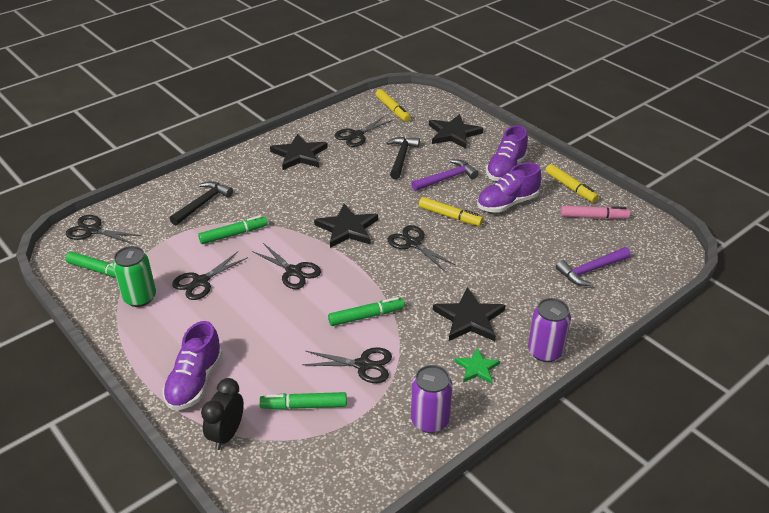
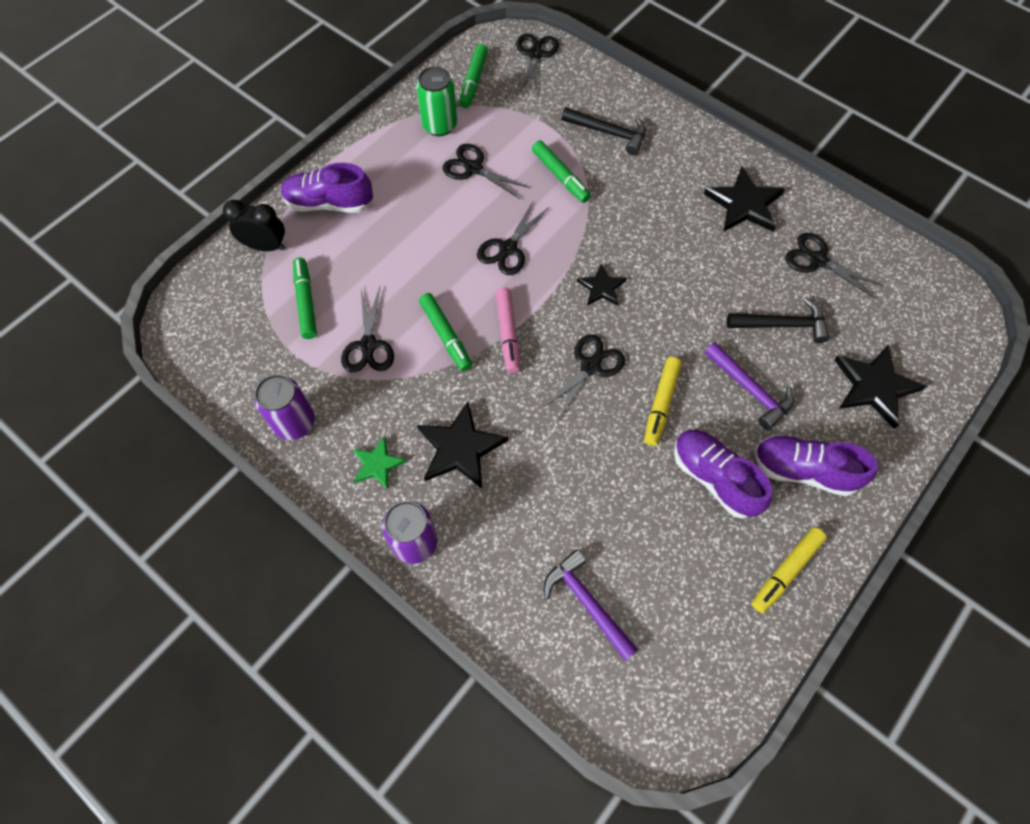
camera: 80 degrees right, 25 degrees up
(347, 228) = (601, 287): black star -> black star, size x0.59
(392, 109) = (907, 294): yellow marker -> none
(593, 217) = (717, 608): pink marker -> pink marker (508, 333)

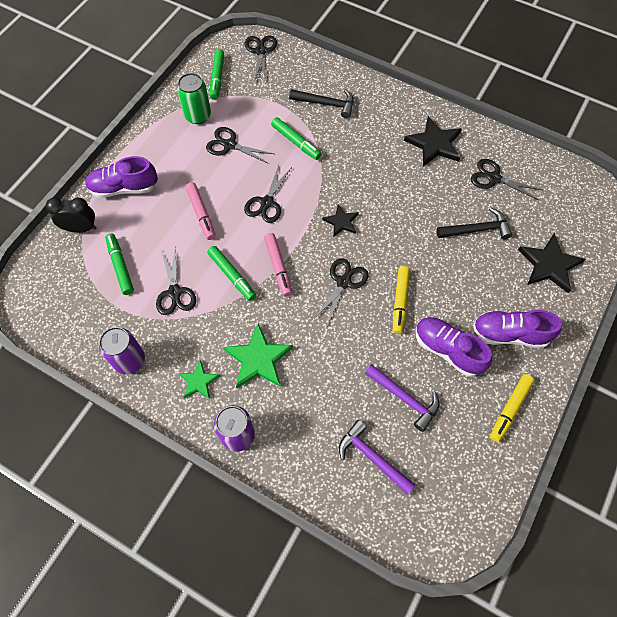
camera: 10 degrees left, 0 degrees up
(421, 250) = (201, 214): none -> pink marker
(460, 448) = (258, 359): black star -> green star
(750, 390) = (462, 281): purple hammer -> purple hammer (404, 398)

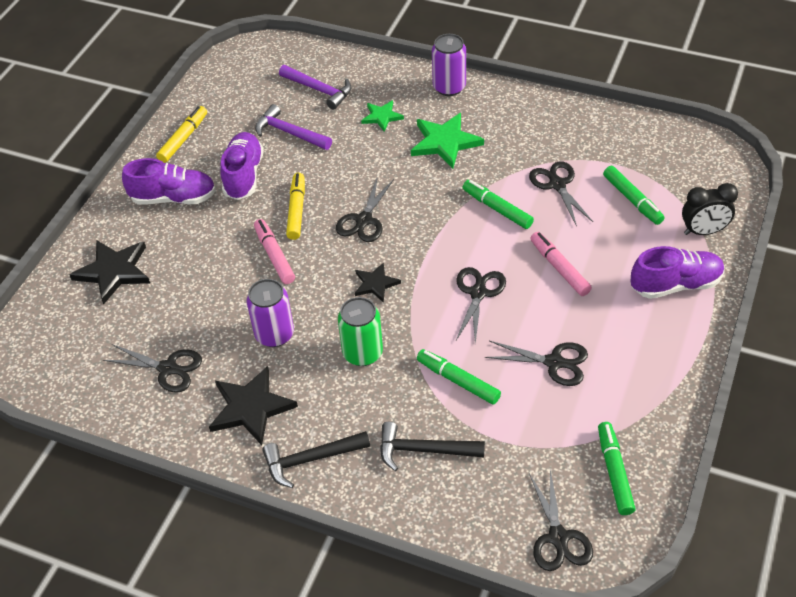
camera: 175 degrees right, 15 degrees down
(129, 360) = (579, 123): purple can -> purple can (274, 334)
(197, 115) = (619, 401): green can -> green can (362, 353)
(198, 381) = (501, 118): green star -> green star (382, 117)
(278, 267) = (444, 225): pink marker -> pink marker (274, 256)
(447, 350) = (243, 175): purple shoe -> purple shoe turned 120 degrees counterclockwise
(477, 229) = (199, 299): black hammer -> black hammer (310, 459)

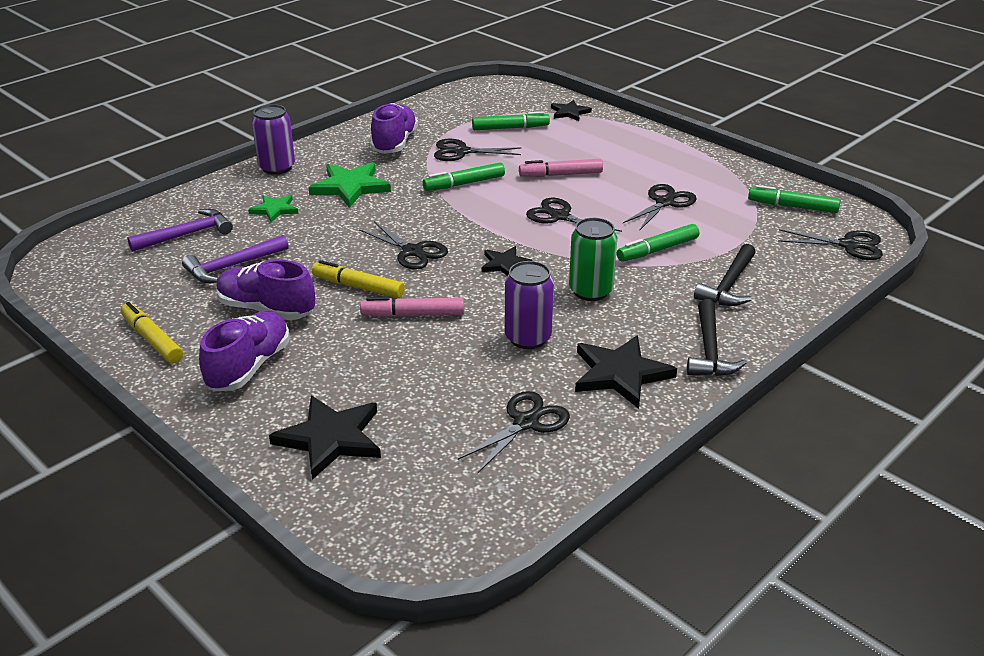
camera: 70 degrees left, 15 degrees down
(675, 284) = (616, 136): purple shoe -> purple shoe (394, 143)
(703, 231) = (569, 112): black clock -> black star

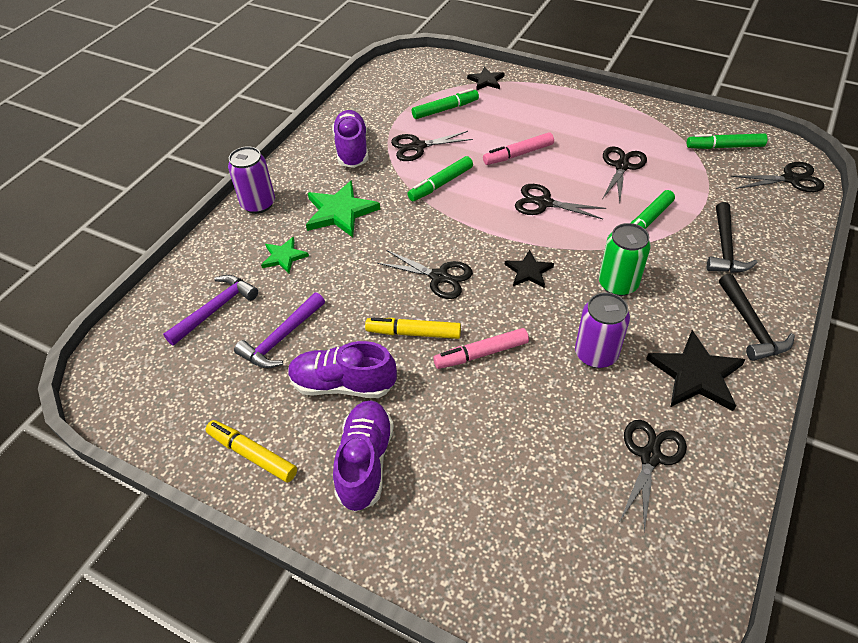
camera: 15 degrees left, 15 degrees up
(330, 438) = (490, 530): black star -> none

